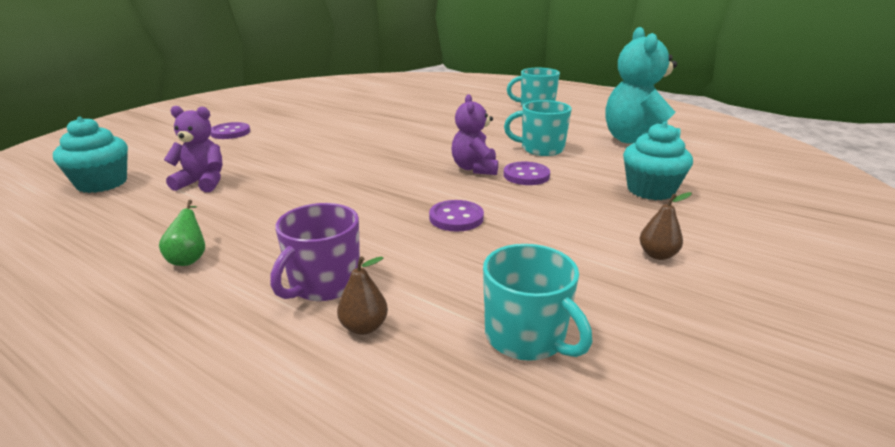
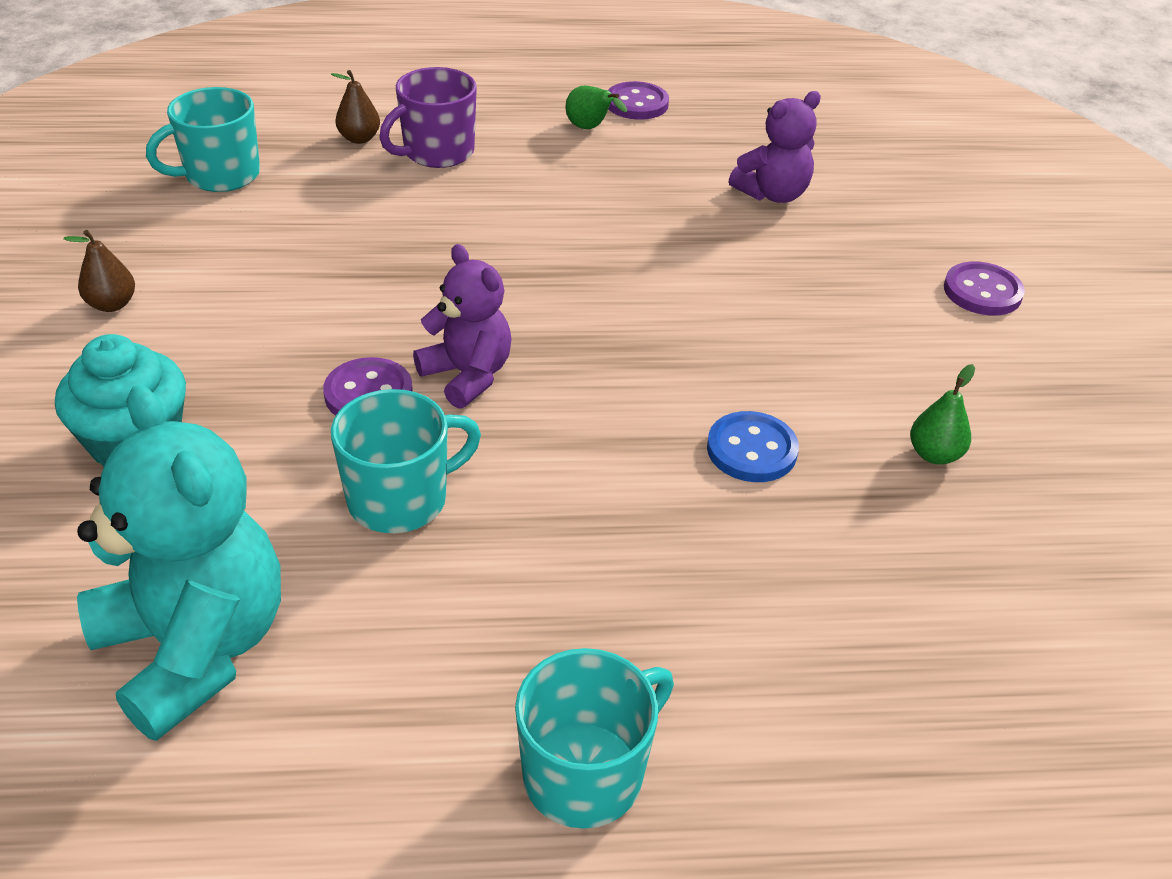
camera: 140 degrees right, 15 degrees up
(102, 183) = (871, 151): turquoise cupcake -> none
(324, 284) = (437, 152): purple mug -> purple mug turned 120 degrees counterclockwise
(350, 114) = (934, 454): none -> green pear
(402, 128) = (751, 450): none -> blue button
(456, 218) = (395, 266): purple button -> purple button (636, 104)
(526, 337) = (221, 175): turquoise mug -> turquoise mug turned 45 degrees counterclockwise

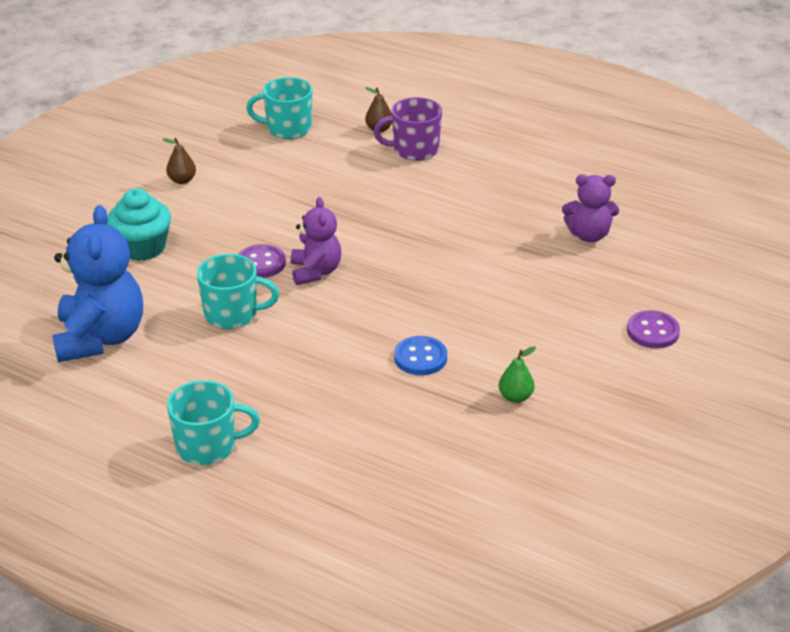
camera: 35 degrees right, 5 degrees down
(196, 647) = (100, 338): turquoise teddy bear -> blue teddy bear
(590, 128) = (519, 162): green pear -> none
(636, 104) = (566, 155): purple button -> none

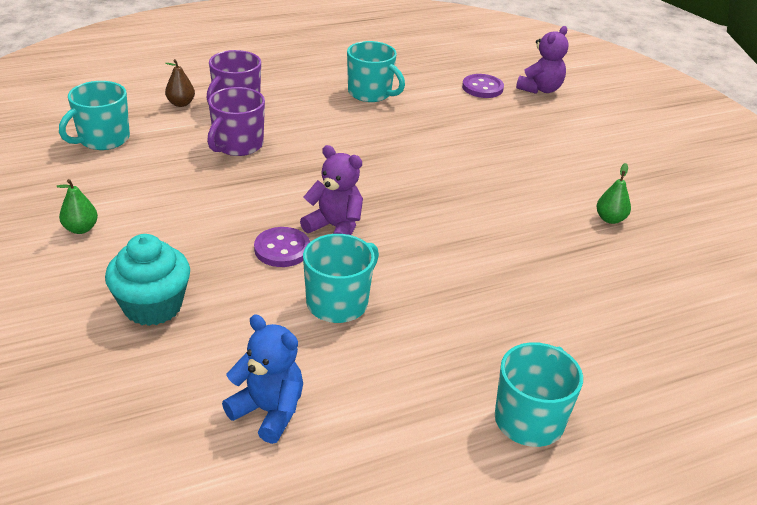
camera: 55 degrees left, 0 degrees up
(100, 338) = (268, 411): blue teddy bear -> blue teddy bear, size x0.60
(182, 180) = (81, 229): brown pear -> green pear
(360, 180) = (237, 145): none -> purple mug
(420, 358) = (516, 236): blue button -> none
(532, 196) = (370, 93): none -> turquoise mug
(589, 235) = (447, 98): purple teddy bear -> purple teddy bear (540, 89)
(652, 331) = (586, 132): purple button -> purple button (482, 88)

